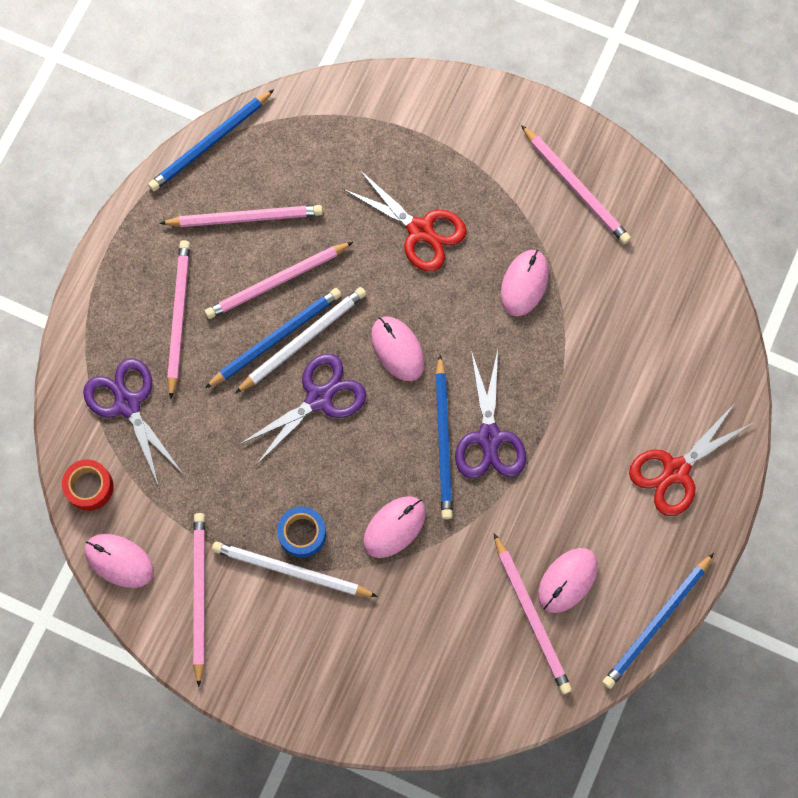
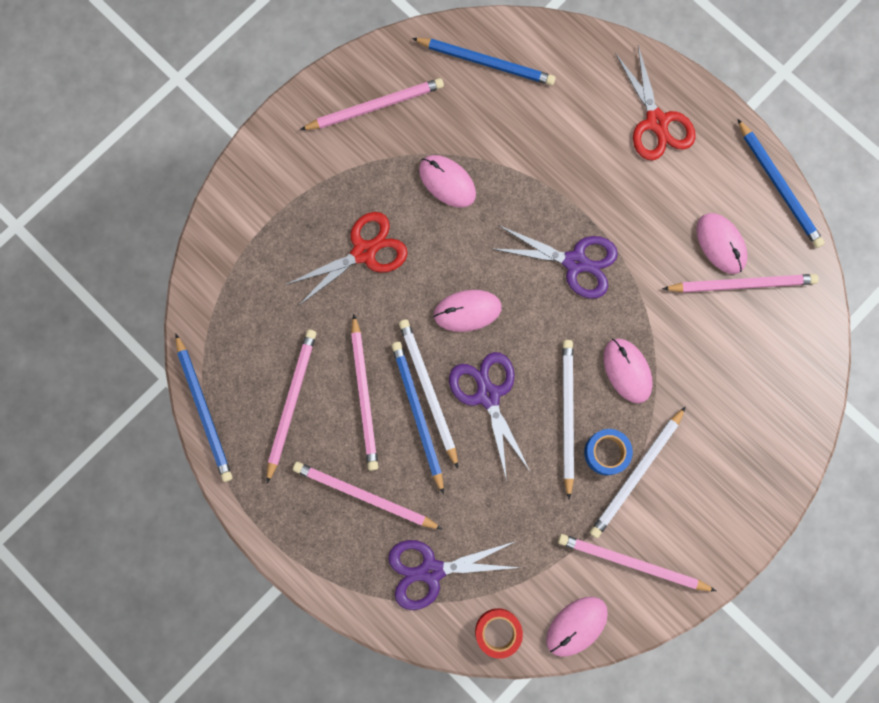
camera: 70 degrees left, 5 degrees up
(326, 482) = (567, 416): none -> white pencil
(443, 440) = (563, 301): blue pencil -> blue pencil (485, 62)

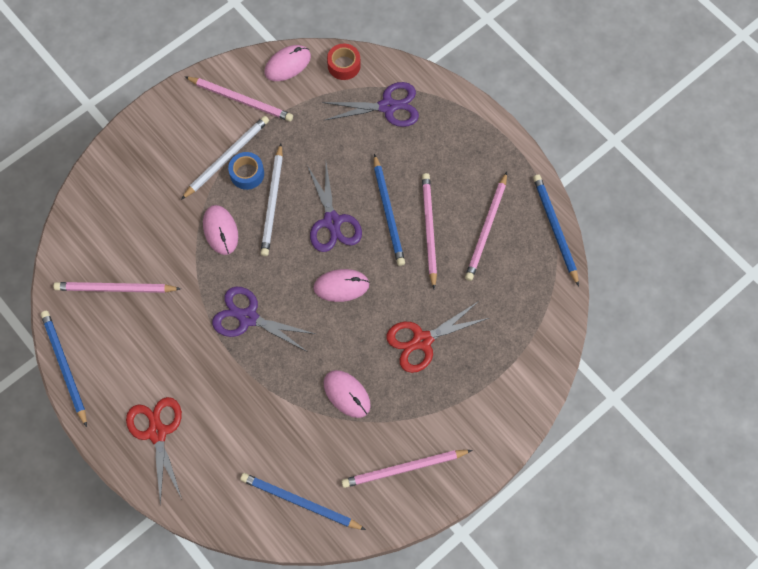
camera: 175 degrees left, 10 degrees down
(365, 496) = (433, 159): pink pencil -> none
(428, 391) = (378, 228): white pencil -> none
(721, 244) = (125, 322): pink mouse -> none

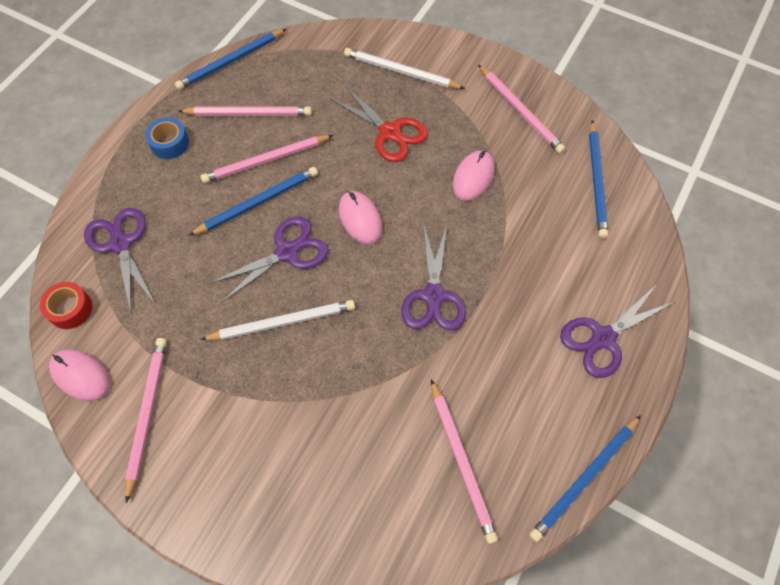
camera: 110 degrees left, 5 degrees down
(157, 432) = (603, 338): red scissors -> purple scissors
(220, 230) = (339, 366): pink mouse -> none
(226, 158) = (238, 398): white pencil -> white pencil (401, 72)
(247, 174) = (253, 365): blue tape -> blue tape (170, 143)

